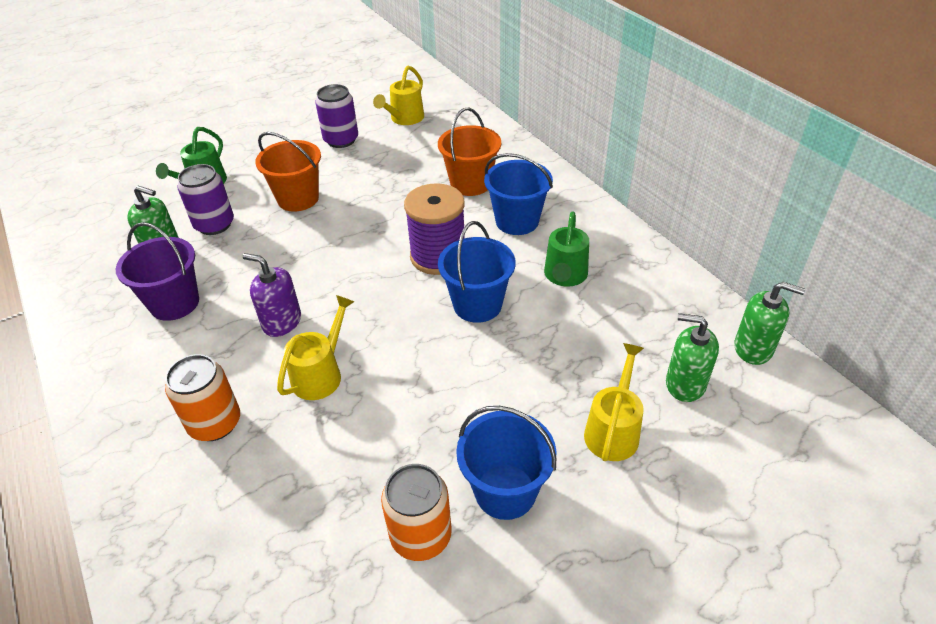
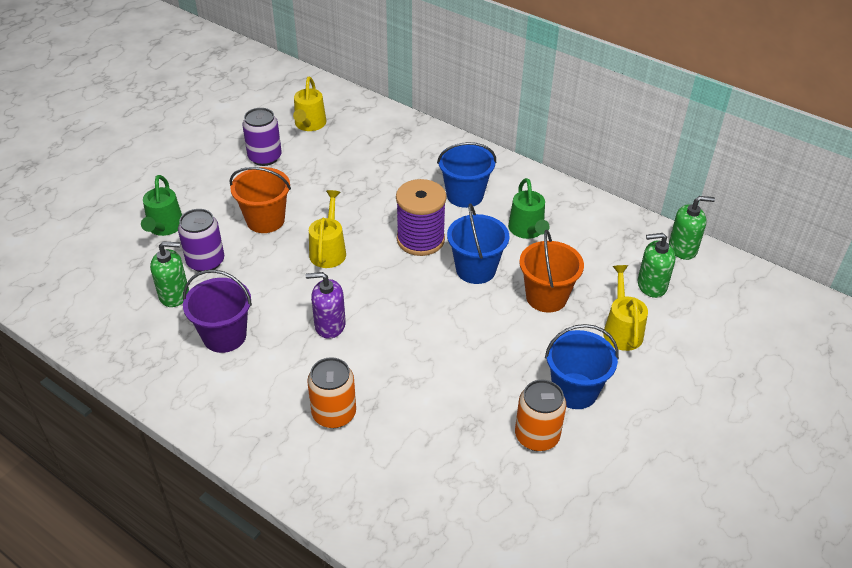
camera: 25 degrees left, 0 degrees up
(321, 373) = (390, 354): yellow watering can -> yellow watering can (328, 250)
(470, 184) = (407, 172): orange bucket -> orange bucket (546, 297)

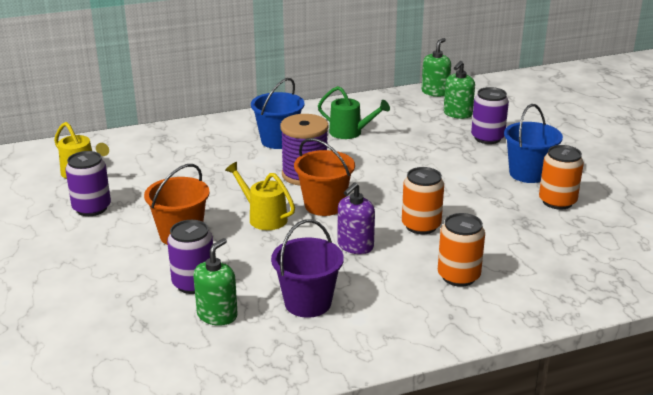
camera: 55 degrees left, 15 degrees down
(164, 228) = (111, 293): green watering can -> none
(399, 353) = (421, 226): none -> orange can
(475, 269) = (367, 165): blue bucket -> none
(546, 297) = (427, 151): orange bucket -> orange bucket (324, 205)
(621, 329) = (487, 138): yellow watering can -> purple can

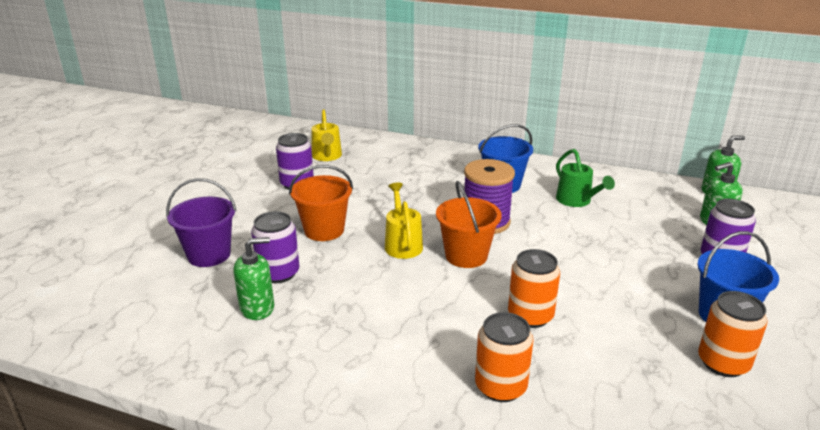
camera: 40 degrees right, 0 degrees up
(308, 303) = (334, 336): purple bucket -> purple bucket (209, 255)
(355, 246) = (443, 305): purple soap dispenser -> none

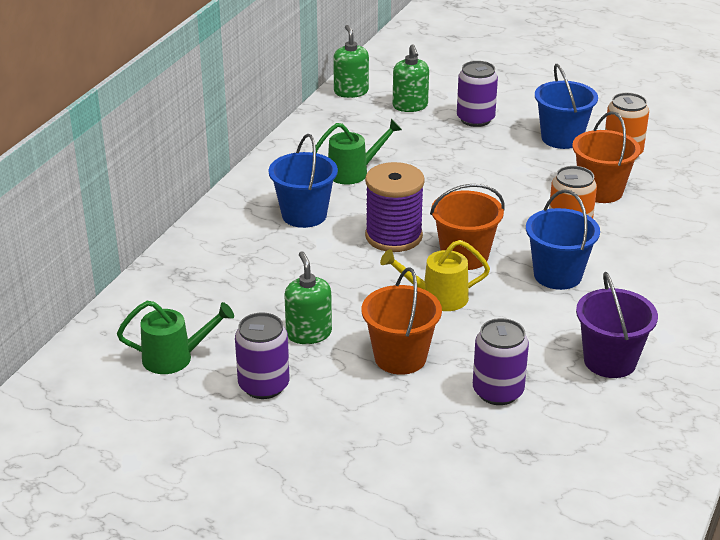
camera: 85 degrees left, 5 degrees up
(209, 255) = (454, 456): purple bucket -> purple bucket (610, 361)
(257, 308) = (567, 404): green soap dispenser -> green soap dispenser (308, 333)
(327, 157) = (175, 358): yellow watering can -> green watering can
(448, 307) = (557, 275): none -> blue bucket
(500, 387) = (667, 257): orange can -> none
(621, 341) = (600, 191): none -> orange bucket

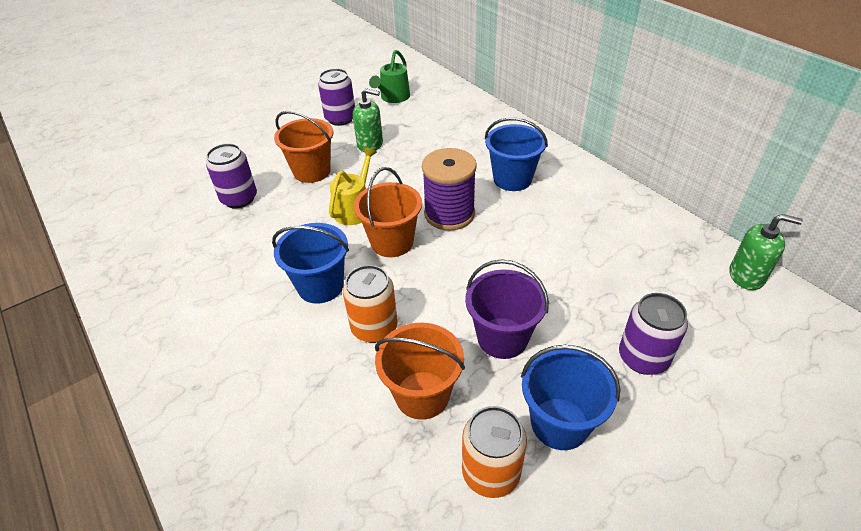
camera: 120 degrees right, 10 degrees up
(354, 172) = (566, 224): green watering can -> none
(410, 106) = (696, 312): green soap dispenser -> none
(610, 361) = (203, 264): purple bucket -> purple bucket (502, 338)

